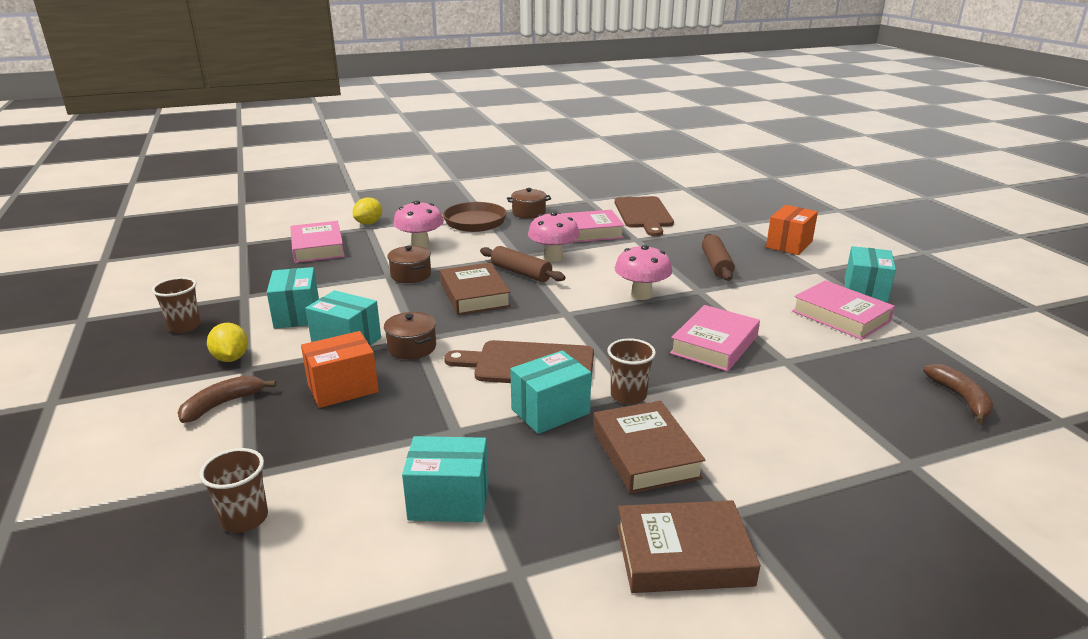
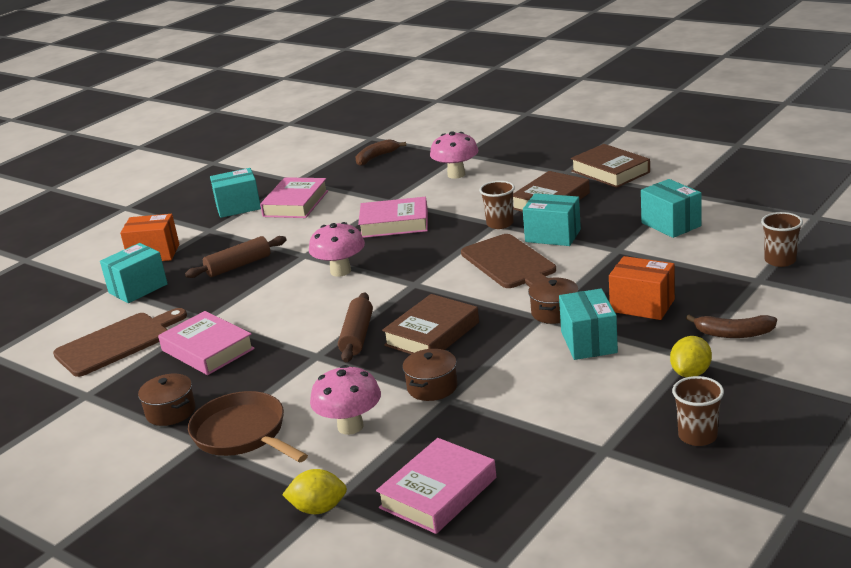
camera: 120 degrees left, 0 degrees up
(297, 315) = (588, 393): turquoise box -> turquoise box (138, 288)
(553, 257) = (300, 337): pink mushroom -> pink mushroom (456, 174)

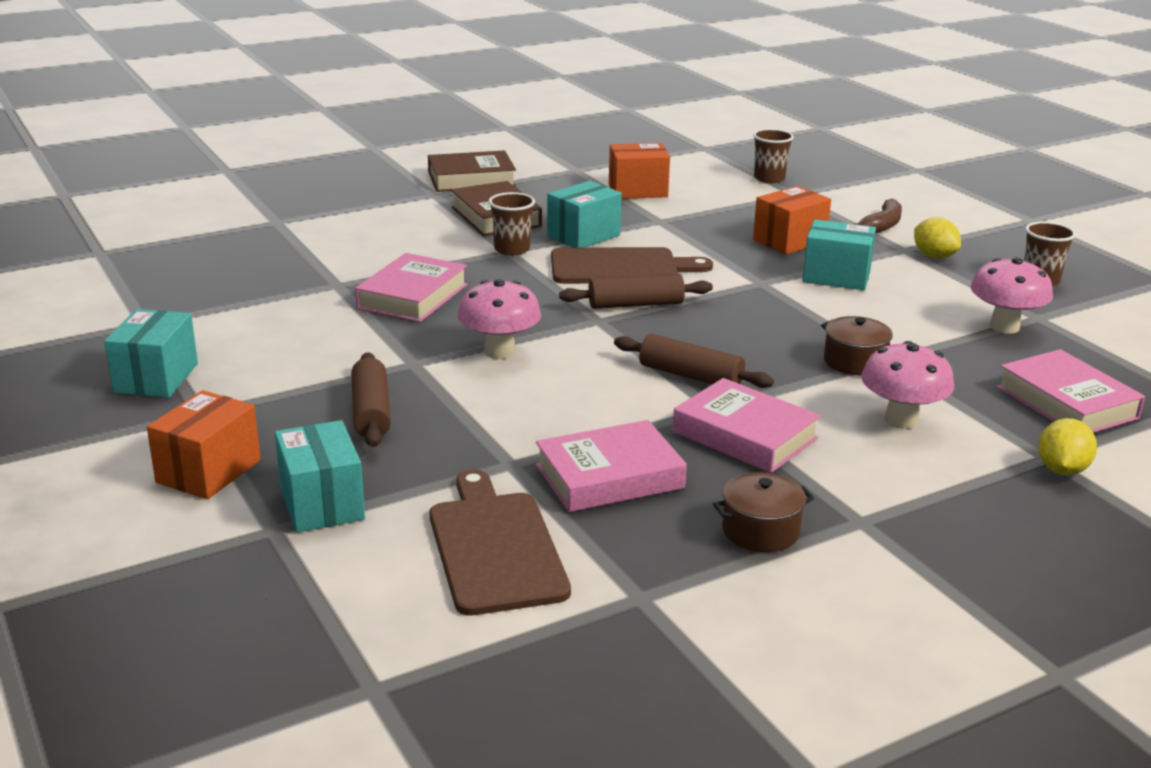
camera: 70 degrees left, 0 degrees up
(243, 434) = (864, 488): brown pan -> none
(296, 204) = (228, 338): pink book -> pink book (745, 435)
(376, 157) = (177, 263): brown banana -> none
(432, 334) = (735, 337): brown book -> none
(452, 287) = (635, 304): none -> brown rolling pin
(456, 174) = (332, 238): pink mushroom -> pink mushroom (1004, 327)
(554, 312) = (758, 275): brown pot -> none
(671, 224) = (638, 190): turquoise box -> orange box

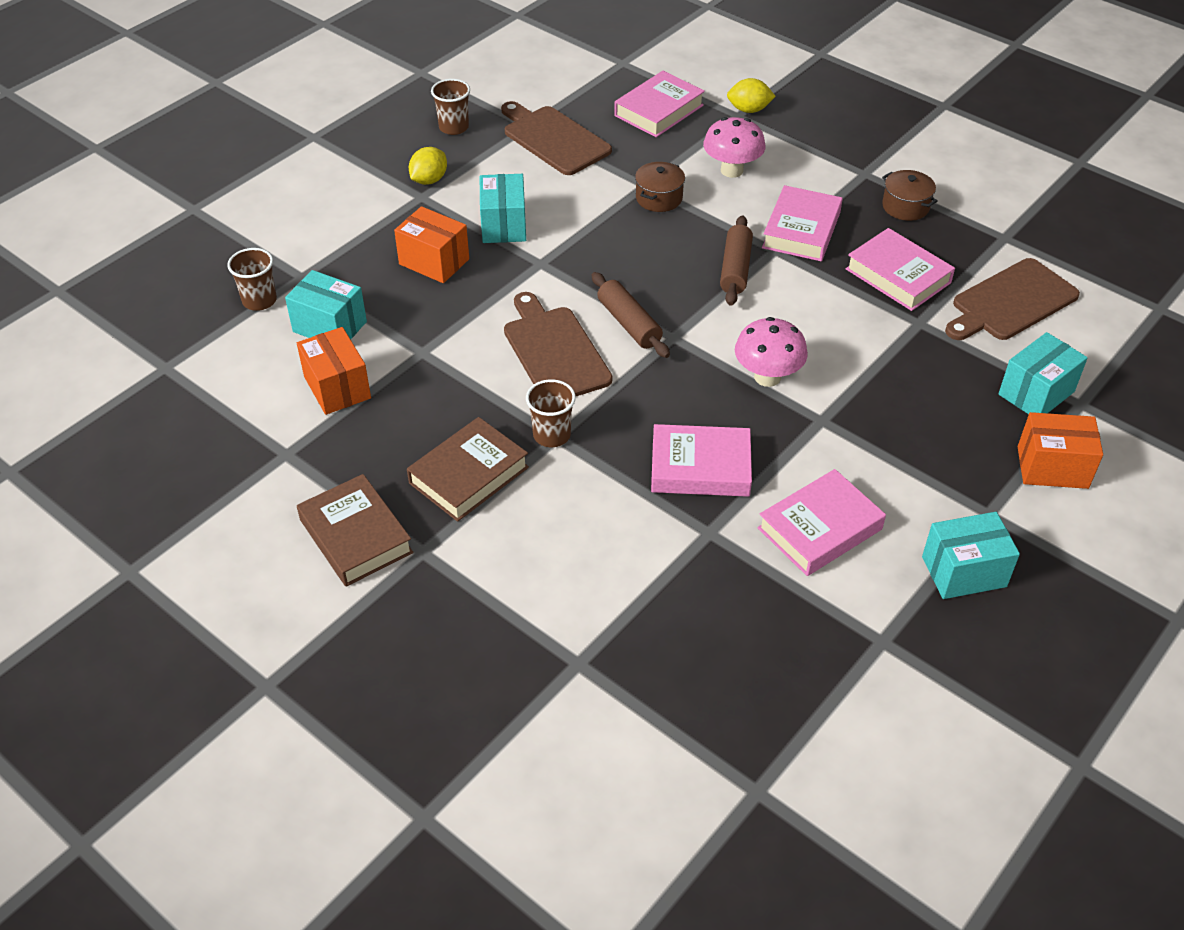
camera: 110 degrees left, 20 degrees up
(285, 328) = (819, 528): none -> pink book
(371, 412) = (911, 414): brown rolling pin -> none
(583, 236) = (489, 394): turquoise box -> turquoise box (330, 327)
(881, 226) = (368, 214): brown banana -> none
(1004, 327) = (554, 139): pink mushroom -> brown cutting board

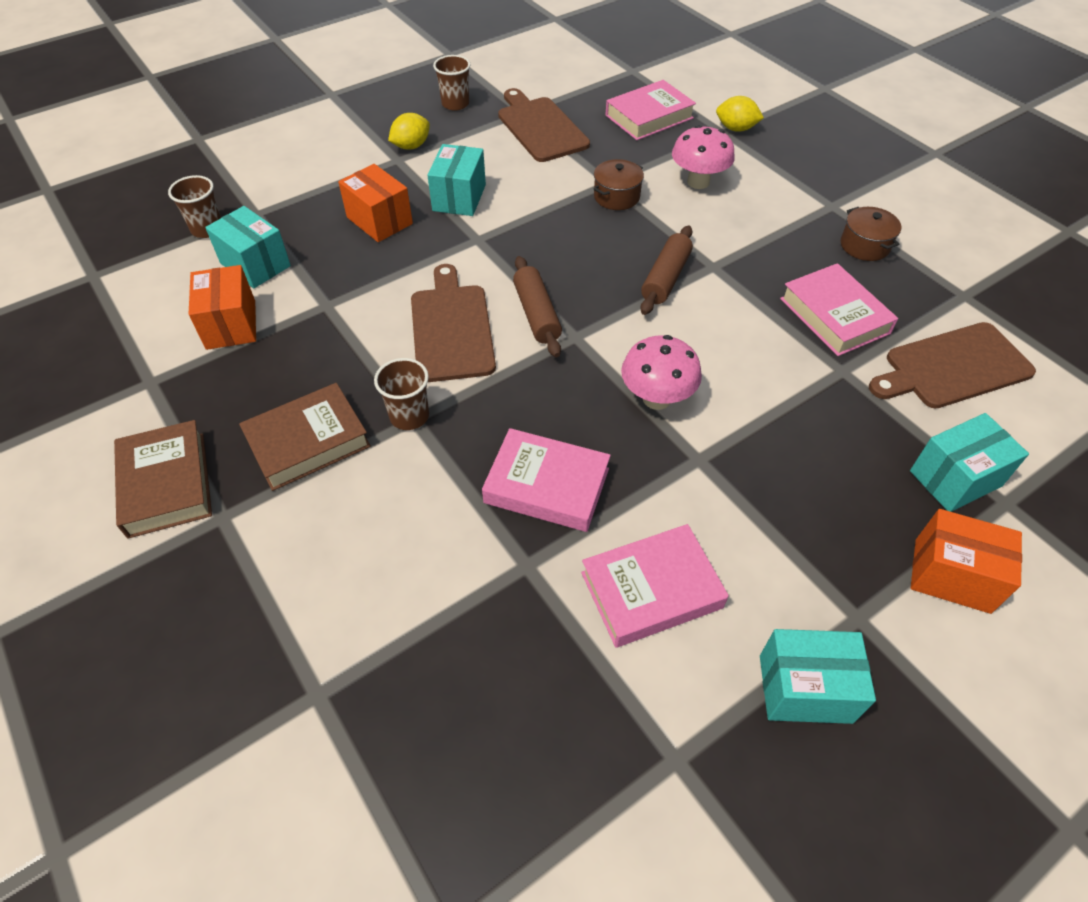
camera: 15 degrees right, 5 degrees up
(801, 230) = (747, 251): pink book -> none

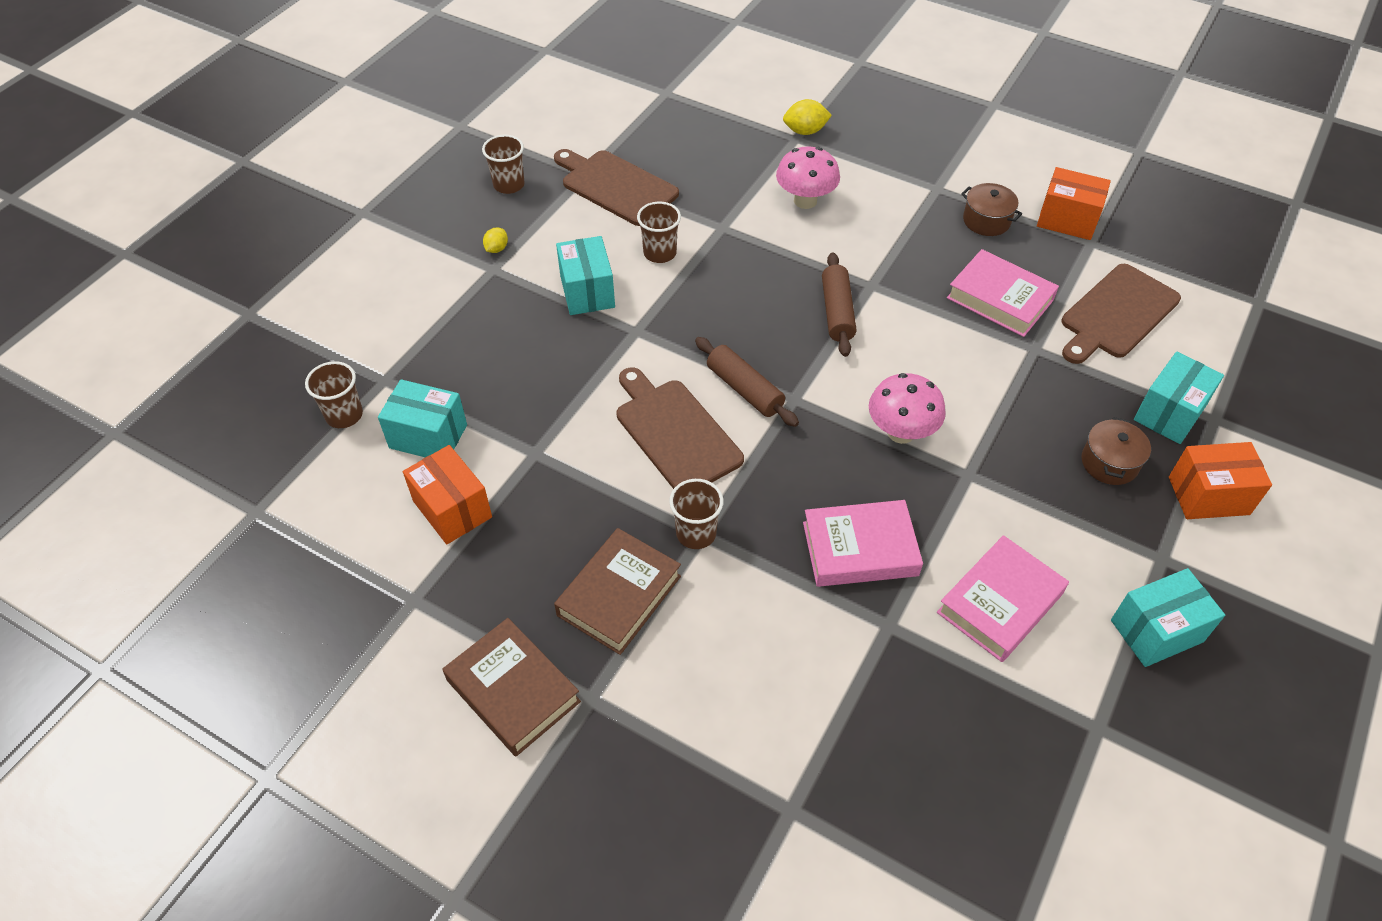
camera: 25 degrees left, 0 degrees up
(379, 220) = (523, 343): orange box -> orange box (1067, 220)
(411, 146) = (496, 249): yellow lemon -> yellow lemon, size x0.63
(540, 186) = (660, 253): none -> brown cup
(616, 196) = (739, 241): brown pot -> brown pot (1109, 463)
(649, 117) = (715, 142): pink book -> none

